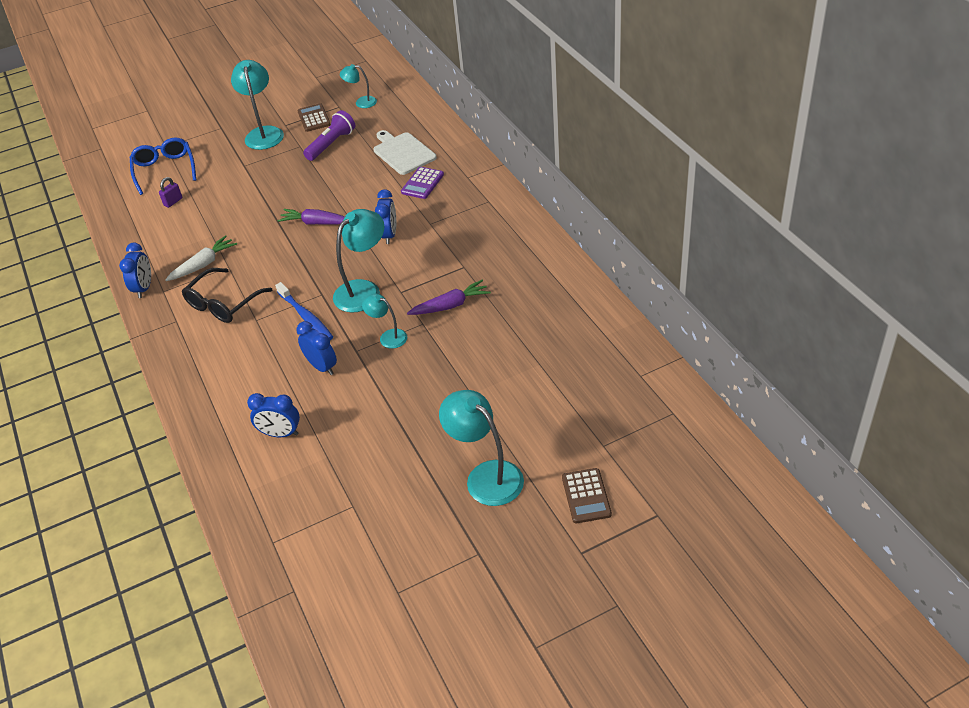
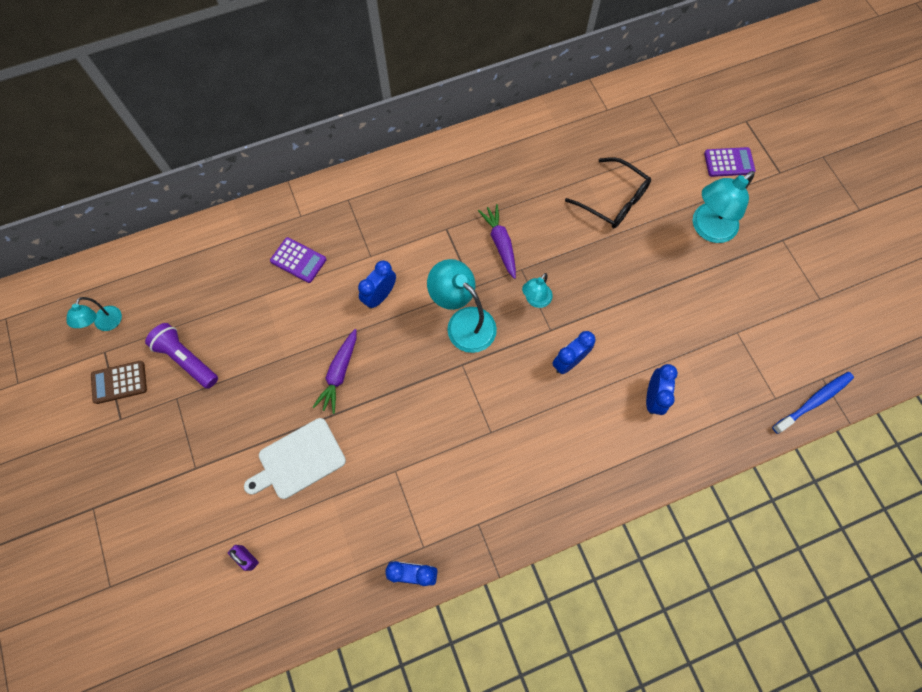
camera: 90 degrees left, 25 degrees up
(165, 170) = (168, 580): blue glasses -> none
(203, 264) = (385, 502): white carrot -> none
(223, 304) = (458, 471): black glasses -> black glasses (613, 200)
(264, 133) = (129, 446): turquoise lamp -> none
(306, 316) = (494, 379): blue toothbrush -> blue toothbrush (813, 401)
(389, 235) = (380, 296): blue clock -> blue clock turned 60 degrees counterclockwise
(403, 152) = (232, 278): white cutting board -> white cutting board (298, 460)
(586, 496) = (729, 162): brown calculator -> purple calculator

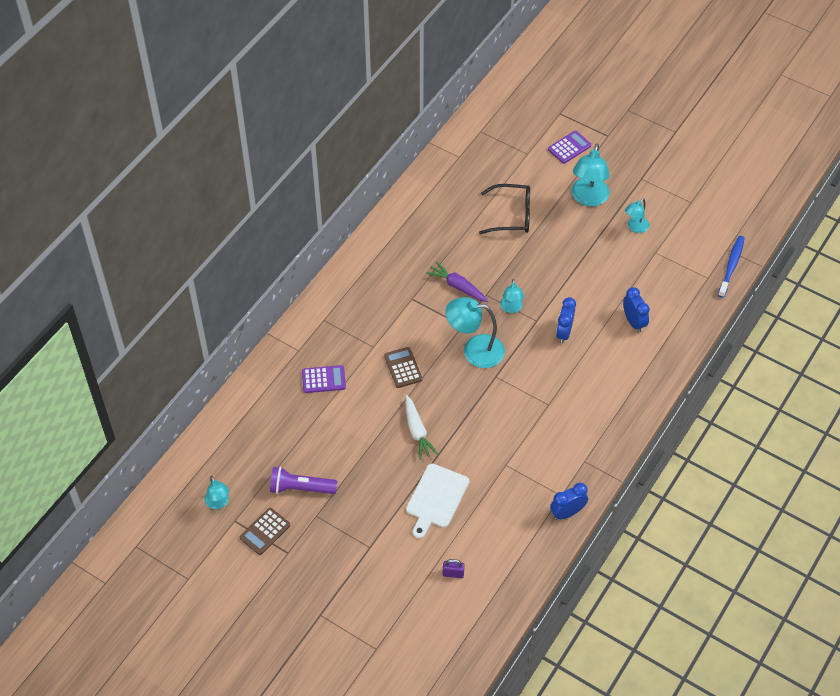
camera: 35 degrees left, 15 degrees down
(339, 373) = (417, 431): purple carrot -> white carrot
(380, 296) = (403, 368): blue clock -> brown calculator
(735, 291) = (635, 227): none -> turquoise lamp

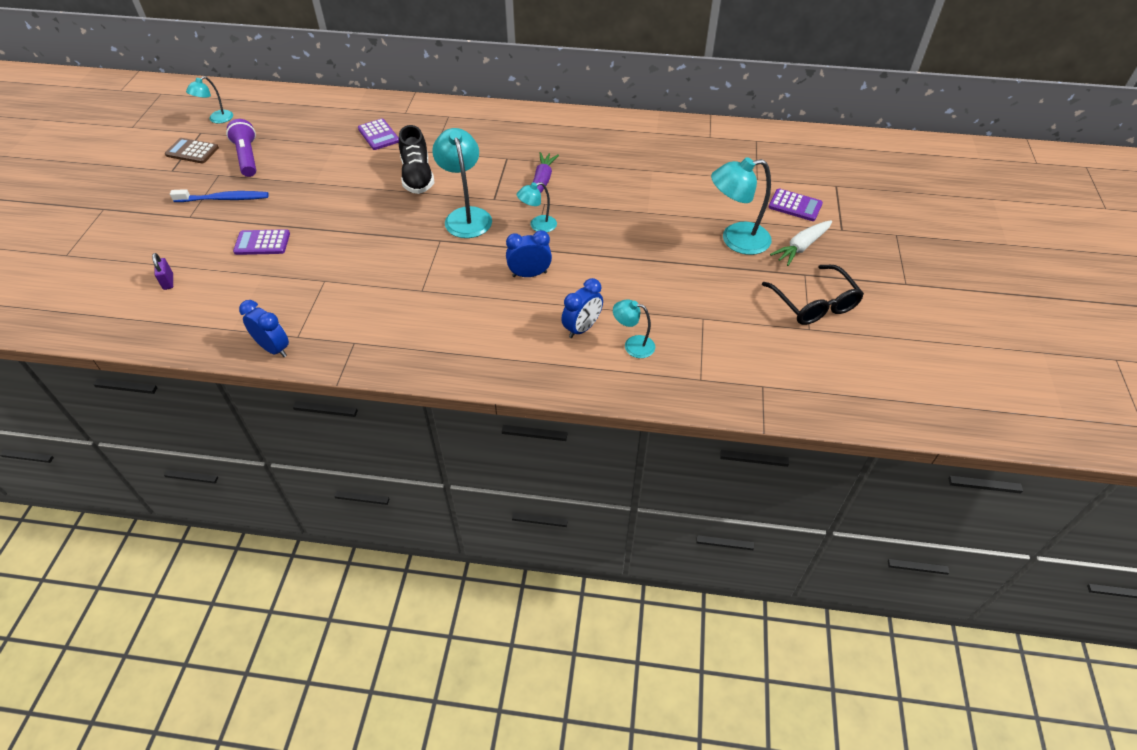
camera: 65 degrees right, 5 degrees down
(403, 368) = (417, 176): brown calculator -> black shoe
(417, 431) = (342, 207): white carrot -> white carrot (801, 247)
(436, 498) = (262, 243): white cutting board -> purple calculator
(512, 215) = (663, 191): black glasses -> black glasses (814, 304)
(635, 227) = (726, 290): turquoise lamp -> turquoise lamp (633, 345)
(731, 266) = (738, 398): blue toothbrush -> blue toothbrush (224, 199)

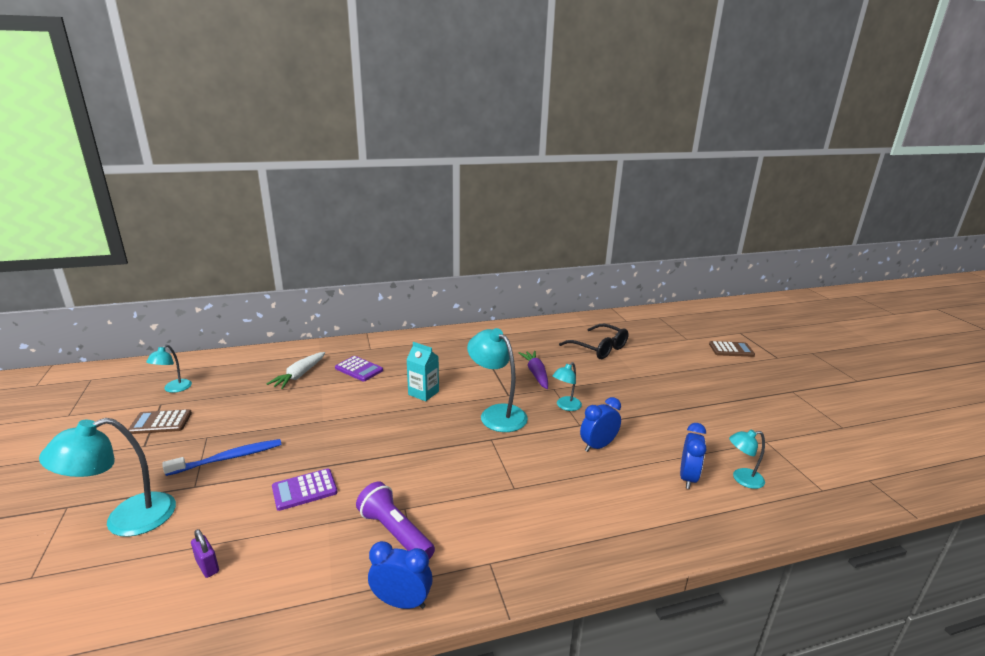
camera: 25 degrees left, 25 degrees down
(247, 157) = (232, 414): purple flashlight -> purple flashlight (395, 533)
(417, 176) = (423, 393): black shoe -> turquoise carton
(736, 240) = (721, 380): turquoise lamp -> turquoise lamp (126, 519)
(795, 205) = (731, 350): purple calculator -> brown calculator
(801, 247) = (767, 374): white carrot -> white carrot (299, 375)
(814, 304) = (823, 409): black glasses -> black glasses (599, 348)

